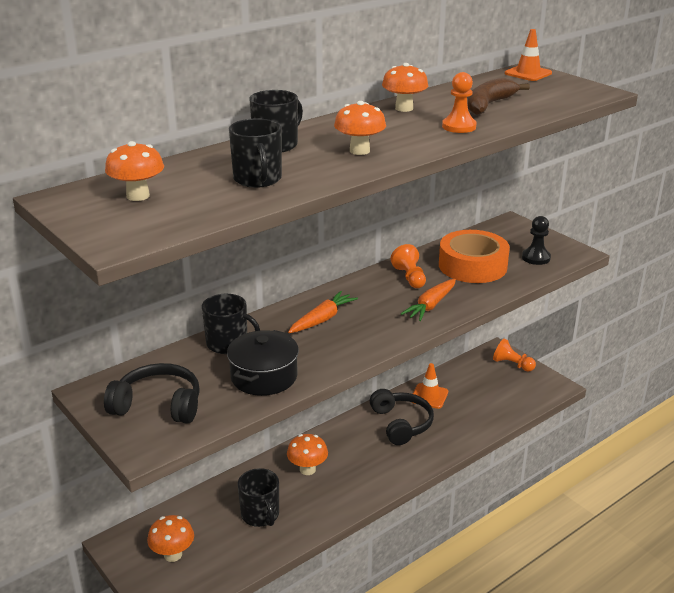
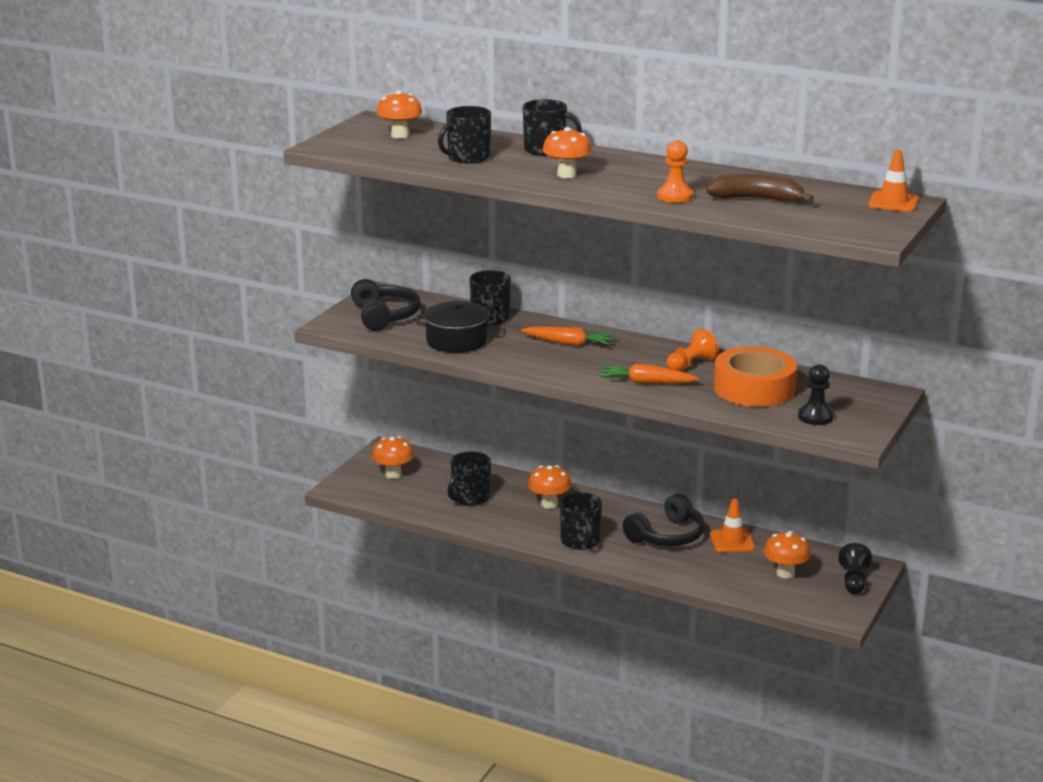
camera: 65 degrees right, 5 degrees down
(381, 472) = (580, 541): none -> black mug
(404, 108) = (698, 173): orange mushroom -> orange mushroom (785, 573)
(512, 364) = (853, 581): orange pawn -> black pawn

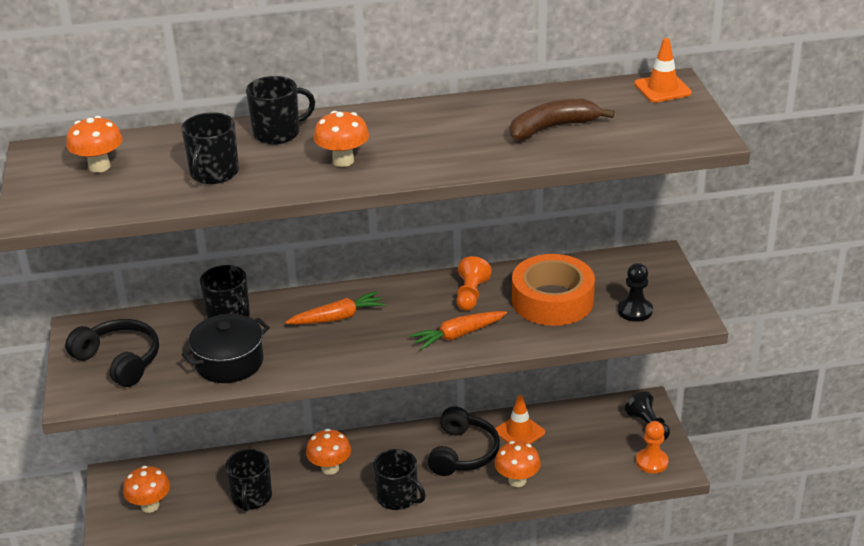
camera: 35 degrees left, 10 degrees up
(675, 196) = (479, 152): orange pawn -> orange pawn (652, 462)
(785, 573) = (592, 445): orange mushroom -> orange mushroom (517, 480)

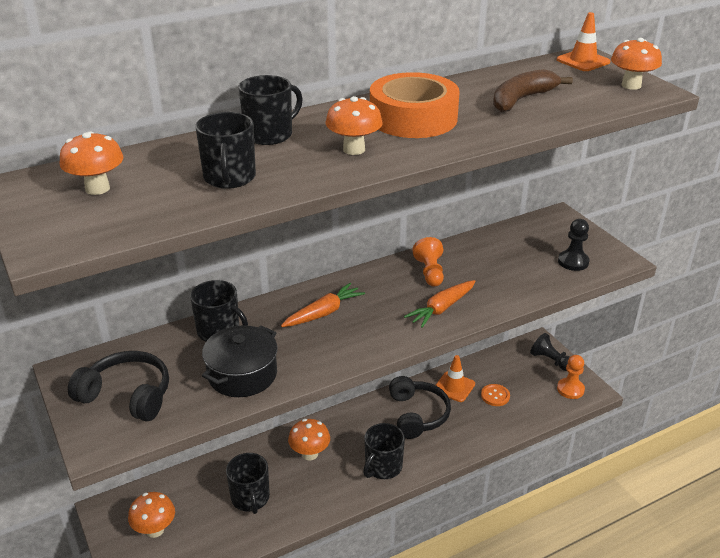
camera: 20 degrees left, 0 degrees up
(398, 497) = (383, 467): black mug -> black mug turned 105 degrees clockwise
(517, 480) = (474, 428): orange mushroom -> orange mushroom (631, 85)
(552, 300) = (501, 265): orange tape -> orange tape (413, 118)
(560, 451) = (495, 396): none -> orange button

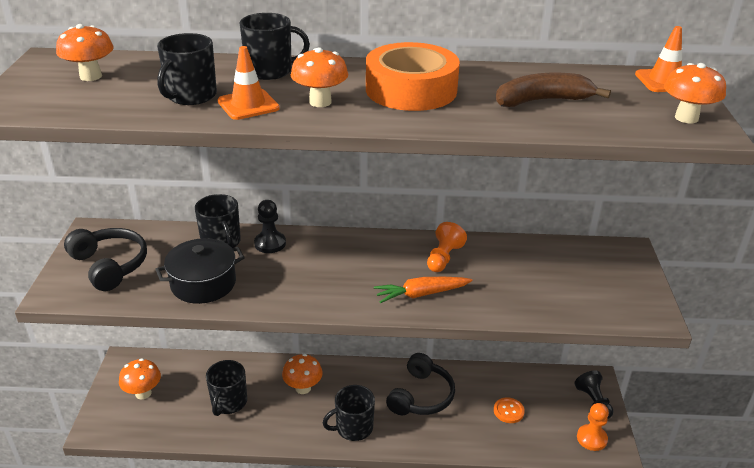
camera: 30 degrees right, 0 degrees up
(323, 313) = (316, 258): orange carrot -> none
(454, 387) = (475, 386): orange traffic cone -> orange traffic cone (248, 105)
(573, 262) = (598, 299): black pawn -> black pawn (270, 243)

